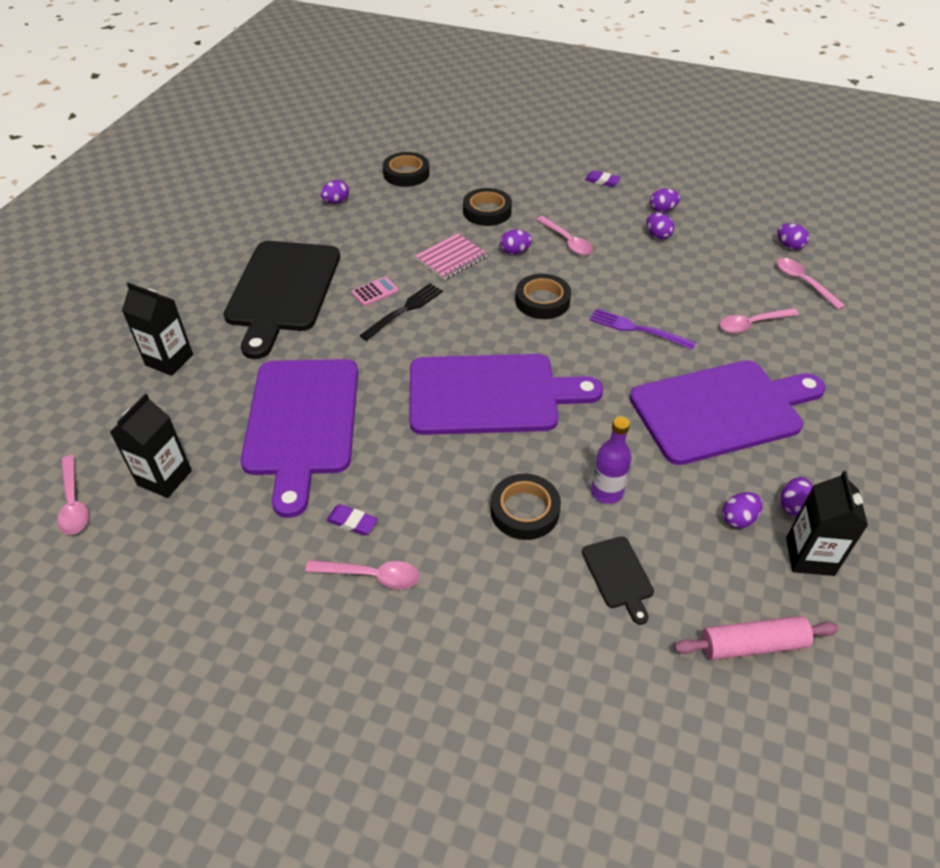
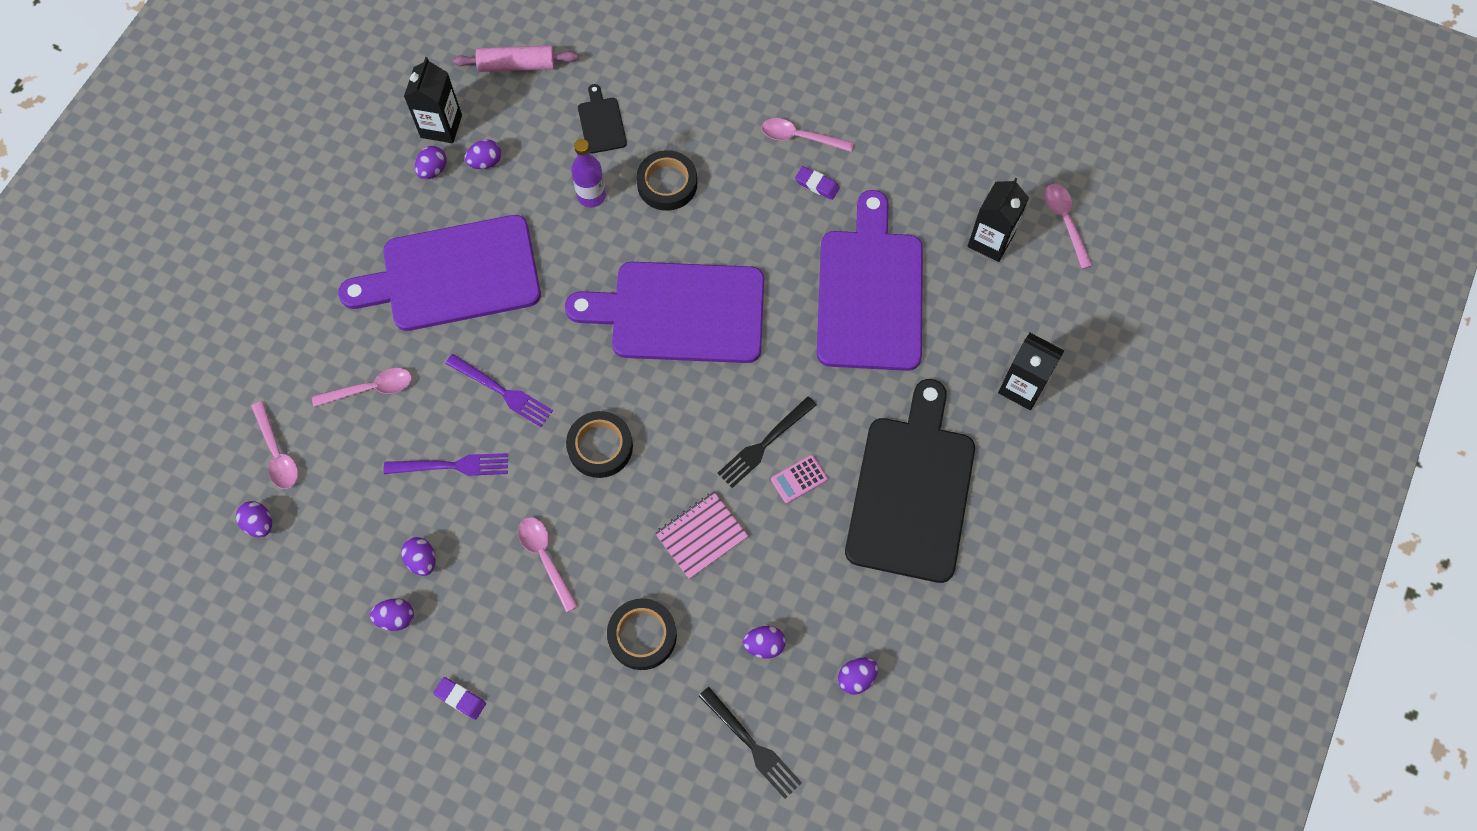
camera: 175 degrees left, 20 degrees up
(406, 174) = (752, 746): black tape -> black fork
(515, 251) = (618, 542): purple egg -> purple egg (764, 645)
(658, 283) = (453, 465): none -> purple fork

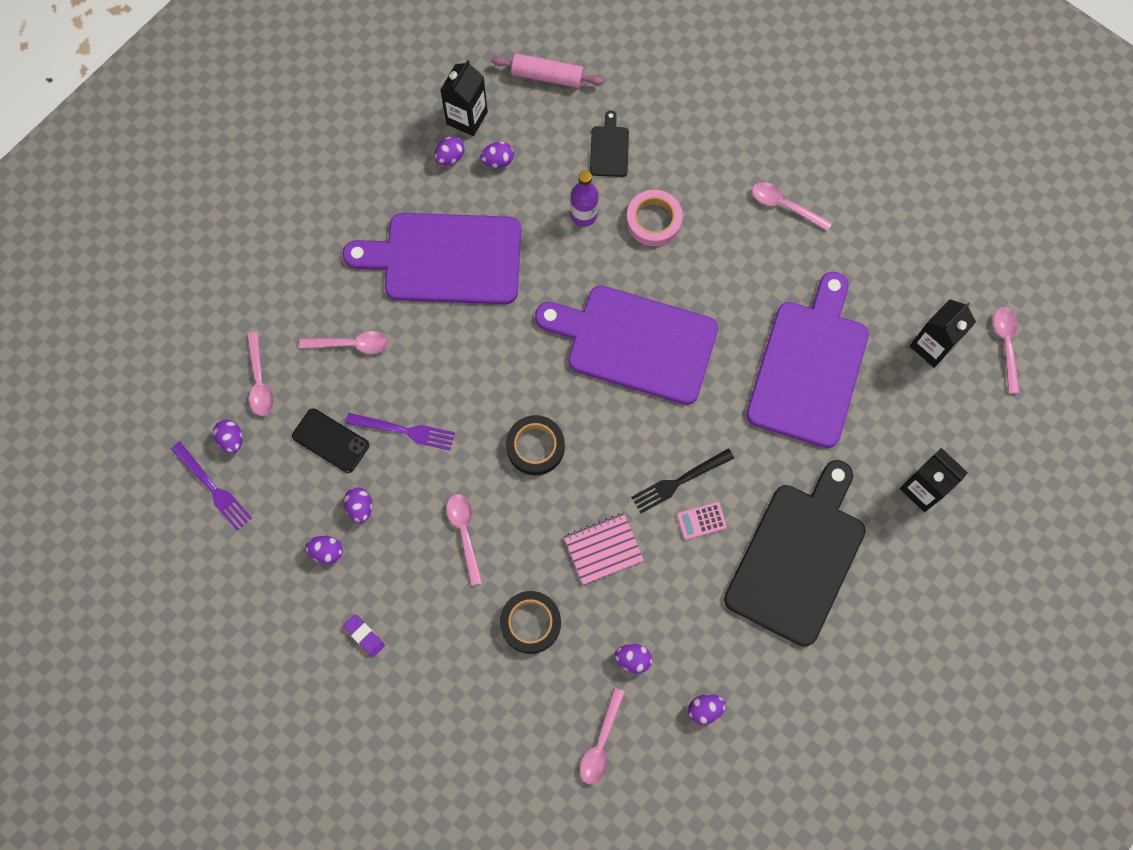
camera: 15 degrees right, 5 degrees up
(372, 497) = (330, 440): none -> black phone
(503, 392) = (463, 376): purple fork -> purple fork (213, 488)
(667, 184) = (653, 220): black tape -> pink tape
(752, 746) = (600, 743): black fork -> pink spoon
(817, 185) = (788, 254): purple eraser -> none

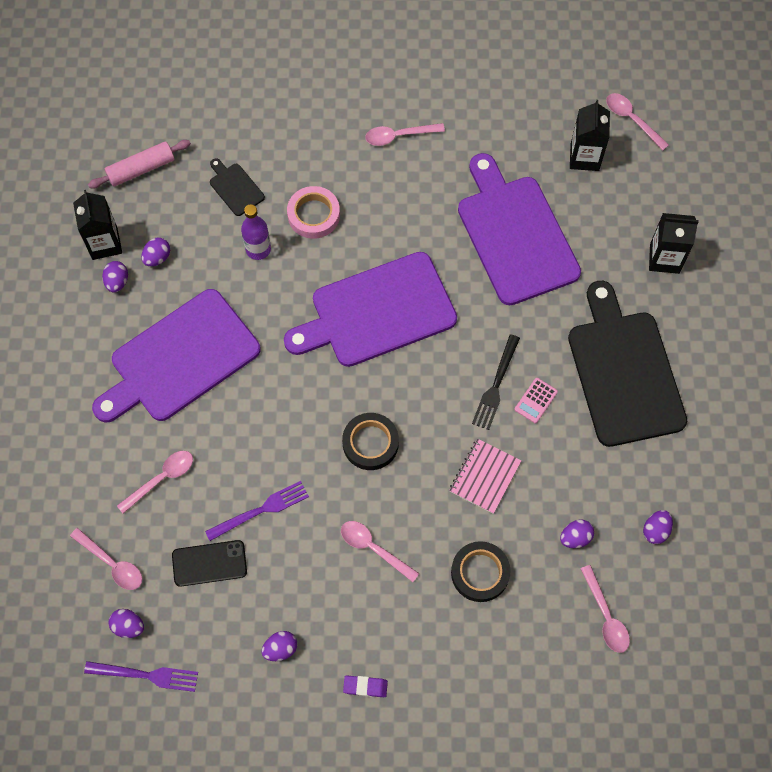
camera: 40 degrees left, 5 degrees down
(360, 507) = (277, 594): purple egg -> none

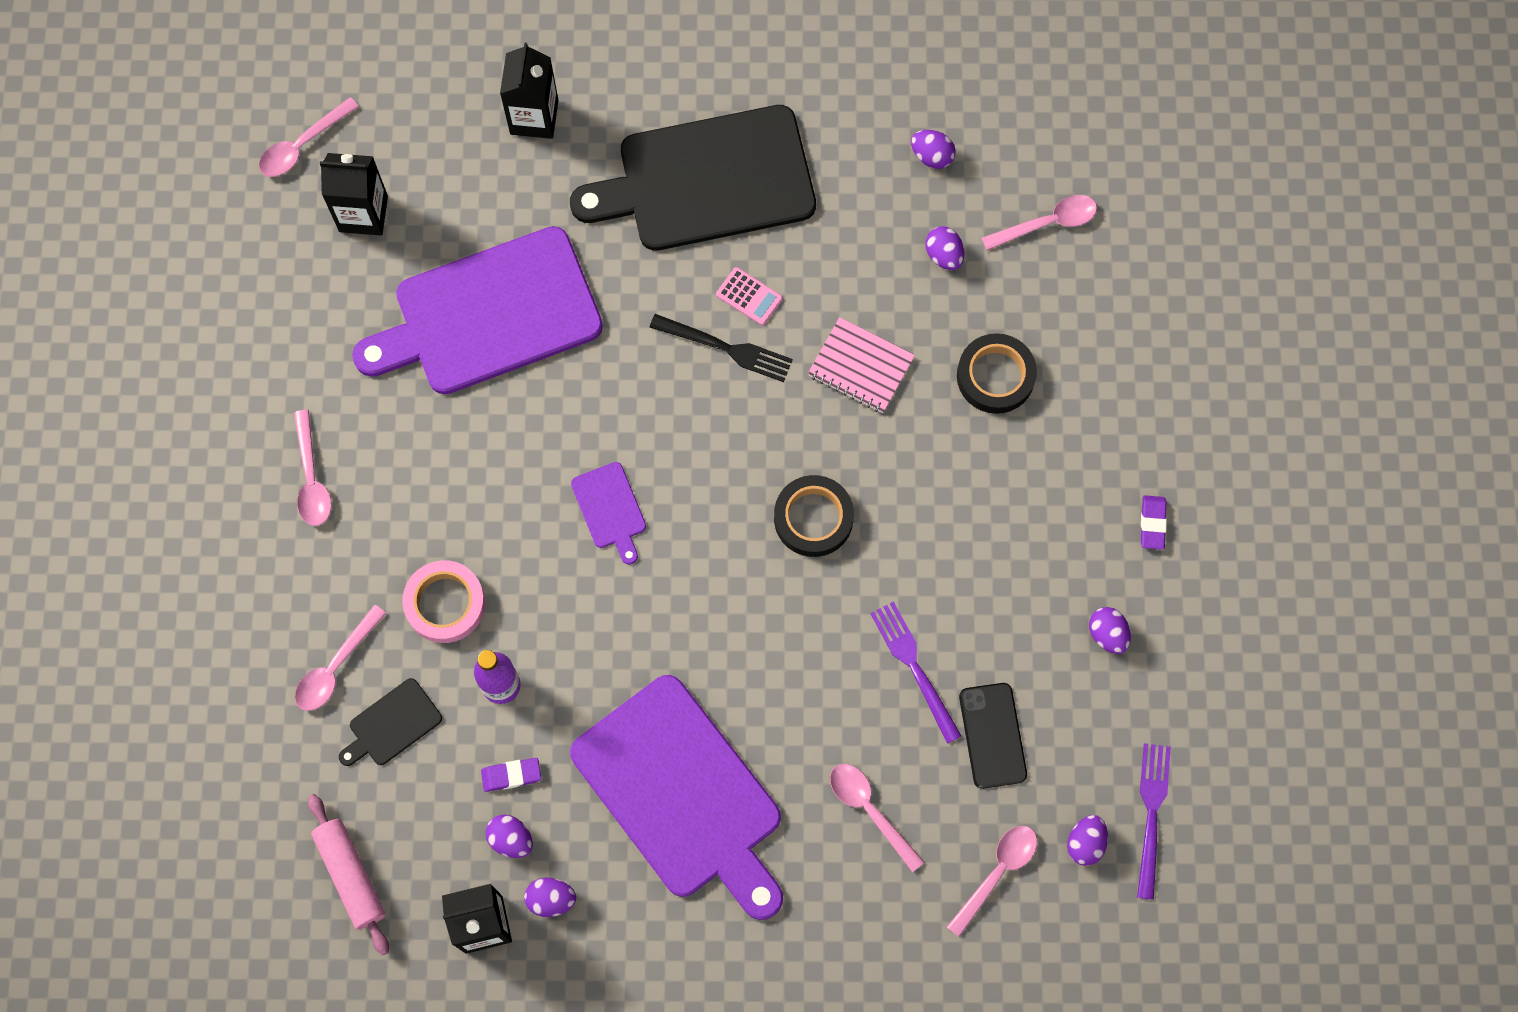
camera: 90 degrees left, 5 degrees up
(199, 257) = (511, 775): none -> purple eraser
(373, 548) = (965, 514): pink spoon -> pink spoon (335, 667)
(377, 312) = (610, 509): purple cutting board -> purple cutting board, size x0.42

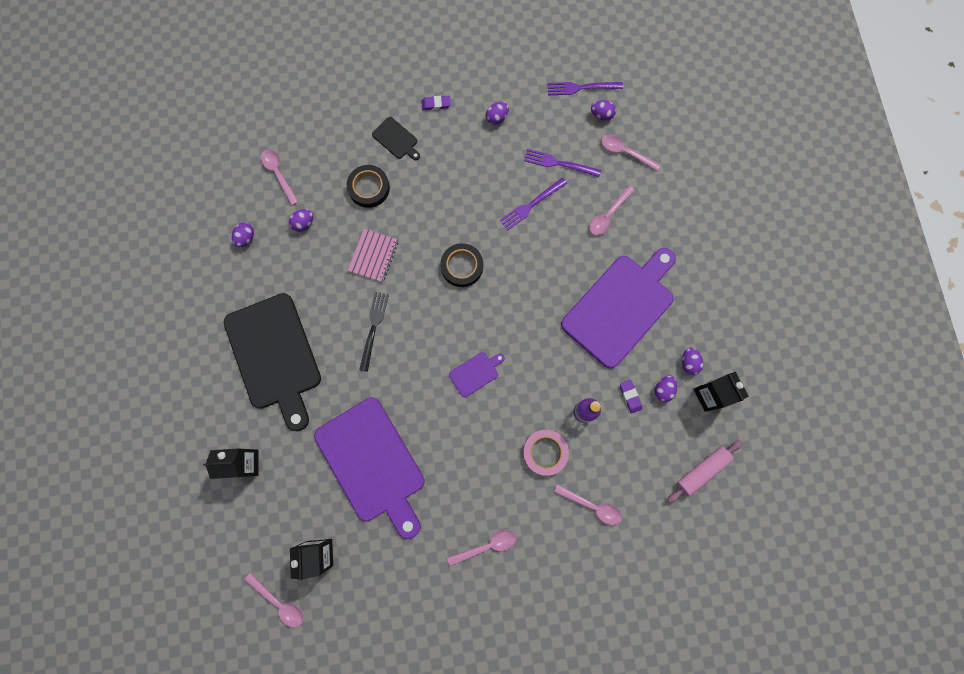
camera: 100 degrees left, 5 degrees up
(392, 724) = (617, 467): black cutting board -> black cutting board (396, 139)
(749, 297) = (341, 321): pink calculator -> none
(992, 735) = (558, 163): black phone -> purple fork

